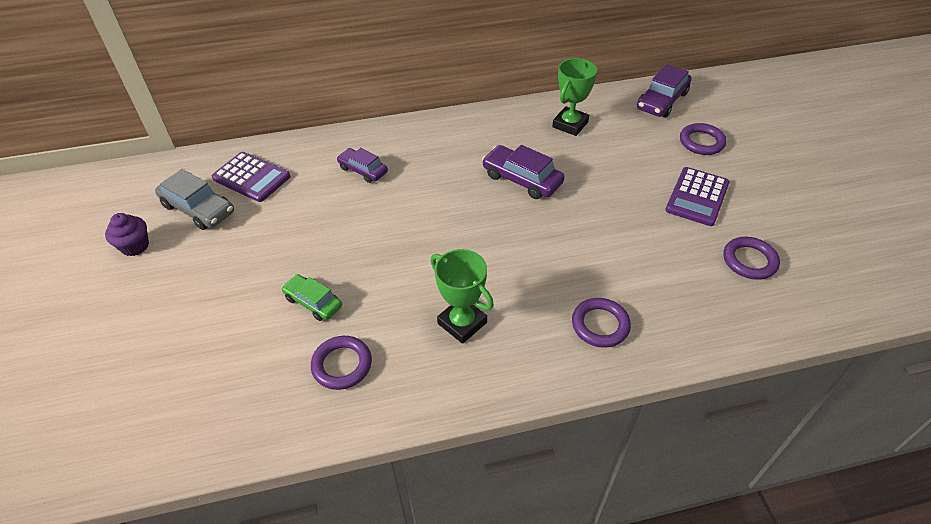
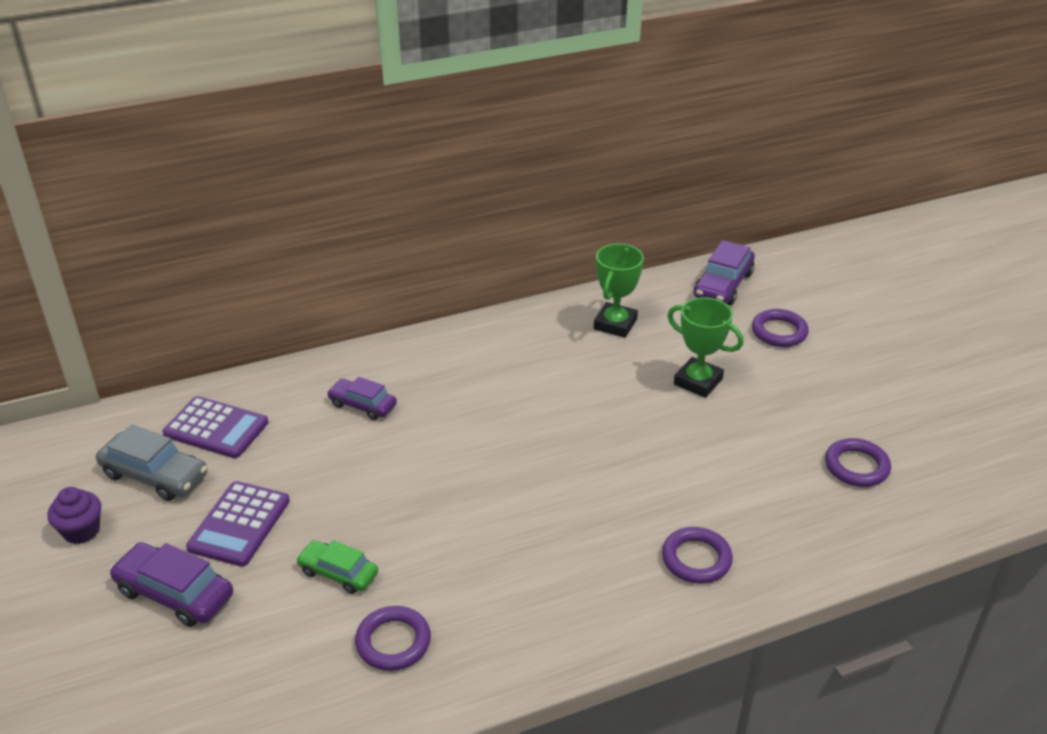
camera: 10 degrees left, 10 degrees down
(462, 323) = (530, 576): green trophy -> green trophy (698, 382)
(522, 179) = (568, 397): purple car -> purple car (175, 593)
(697, 197) = (784, 398): purple calculator -> purple calculator (239, 524)

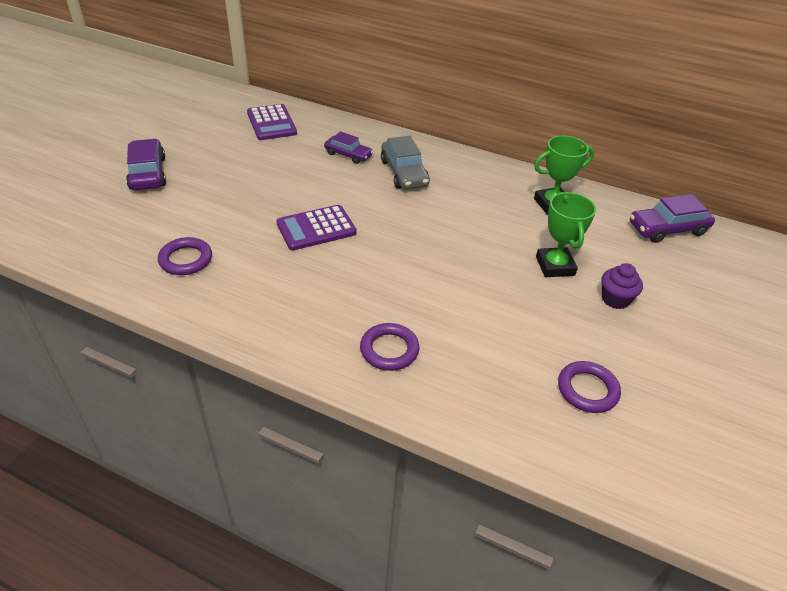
camera: 45 degrees right, 5 degrees up
(81, 531) = (160, 127): purple cupcake -> purple cupcake (615, 299)
(155, 475) = (218, 125): grey car -> grey car (404, 173)
(239, 524) = (214, 165): purple calculator -> purple calculator (316, 228)
(338, 573) = (216, 214): green car -> none
(362, 405) = (348, 154): purple car -> purple car turned 135 degrees clockwise
(779, 332) = (665, 278): purple ring -> none

